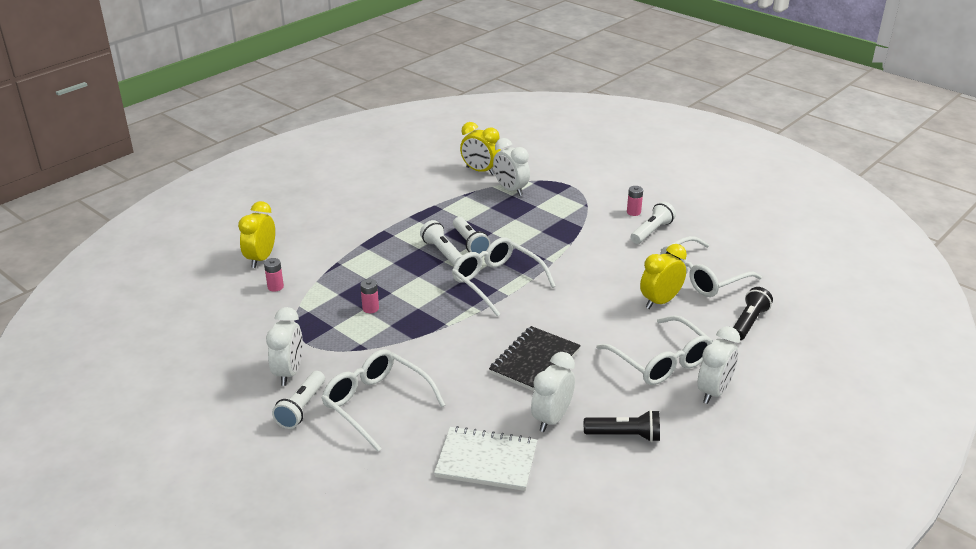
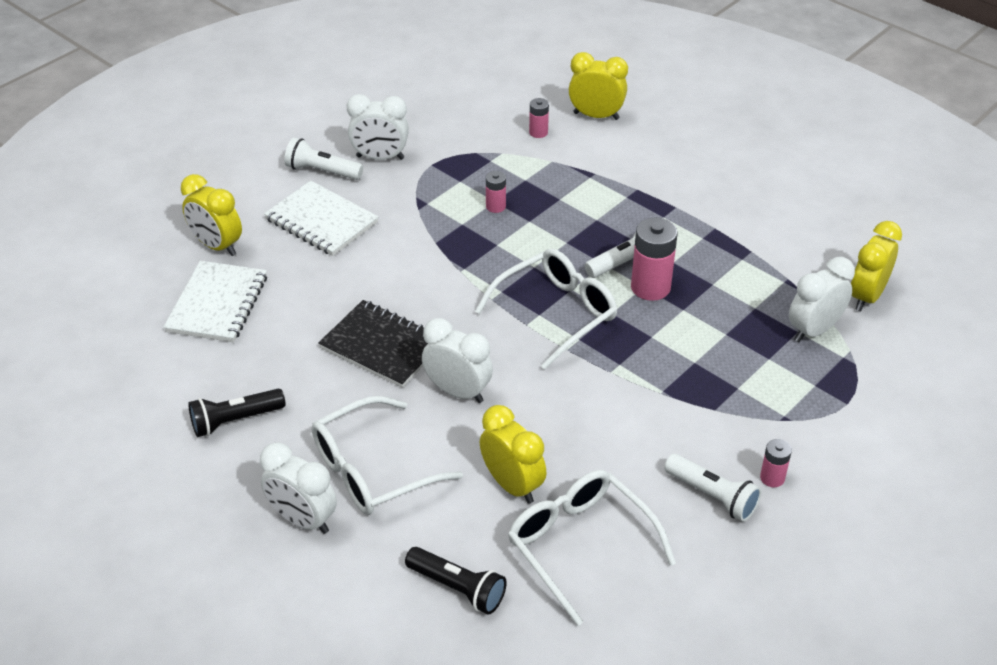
camera: 90 degrees right, 10 degrees up
(376, 404) = (321, 221): white glasses -> white notebook
(404, 470) = (217, 246): none -> yellow clock
(470, 243) = (650, 287): white flashlight -> pink battery
(552, 419) = (275, 357): white clock -> white clock (458, 392)
(625, 435) = (235, 420): black flashlight -> black flashlight turned 60 degrees clockwise

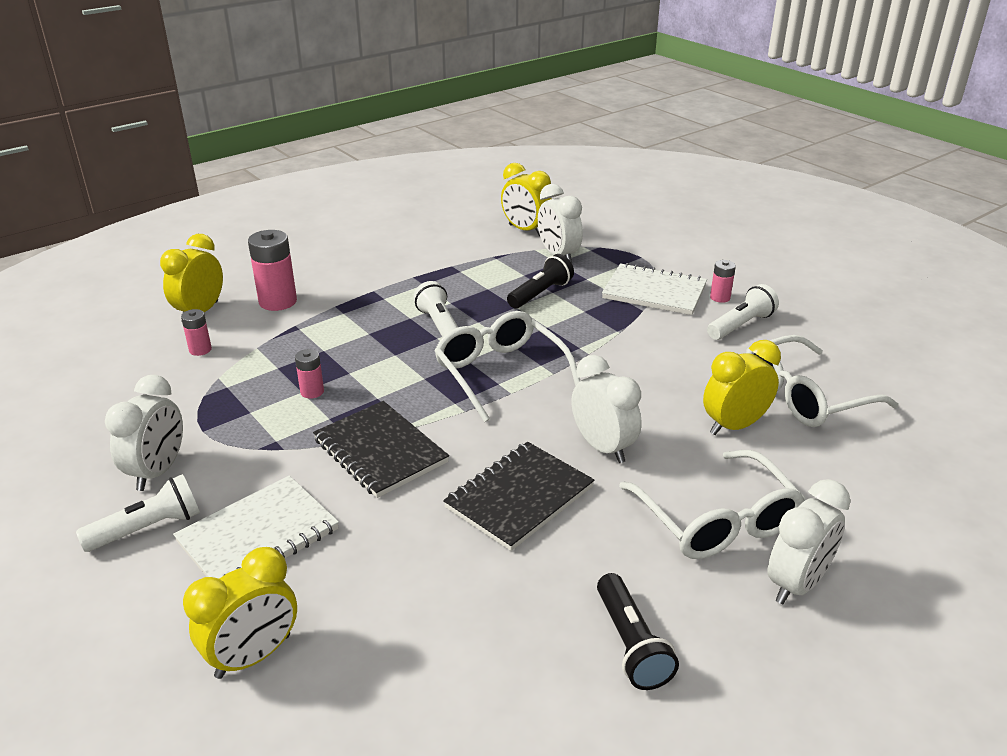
camera: 80 degrees left, 10 degrees down
(217, 304) = (389, 658): white notebook -> white notebook (654, 292)
(322, 171) = (148, 528): white flashlight -> white flashlight turned 150 degrees counterclockwise
(425, 260) = (380, 451): none -> black notebook
(457, 588) = (870, 473): black flashlight -> black flashlight (540, 294)
(458, 392) = (603, 447): white clock -> white clock turned 105 degrees clockwise
(650, 287) = (481, 318): pink battery -> pink battery (278, 301)

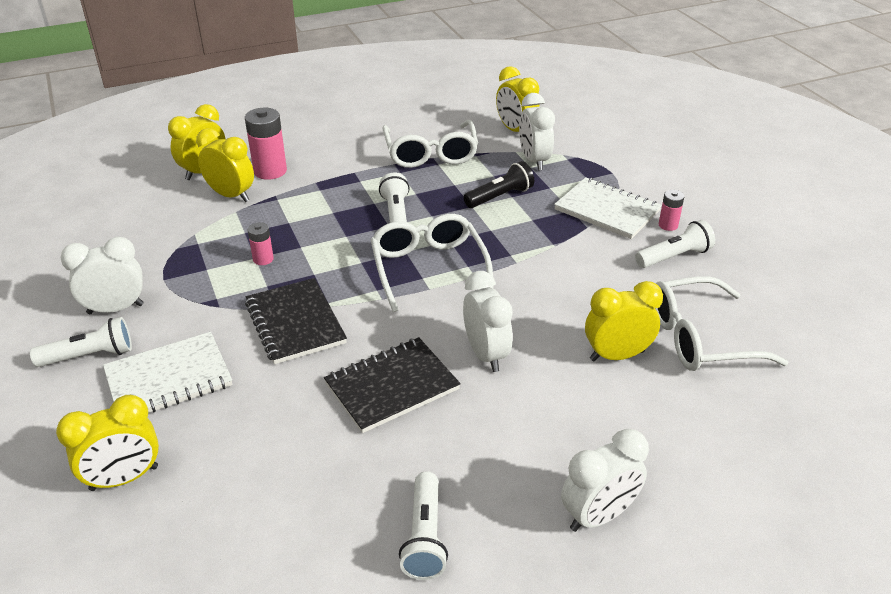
camera: 15 degrees right, 5 degrees up
(158, 472) = (115, 309): white clock -> white clock turned 135 degrees counterclockwise
(200, 350) = (190, 206): pink battery -> none
(244, 332) = (231, 195): none -> yellow clock
(630, 644) = (424, 537): black flashlight -> white flashlight
(716, 520) = (555, 442): white glasses -> white glasses (430, 153)

